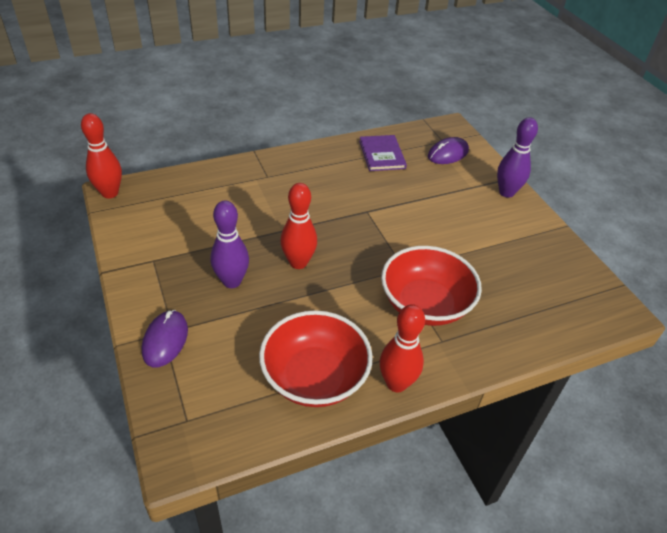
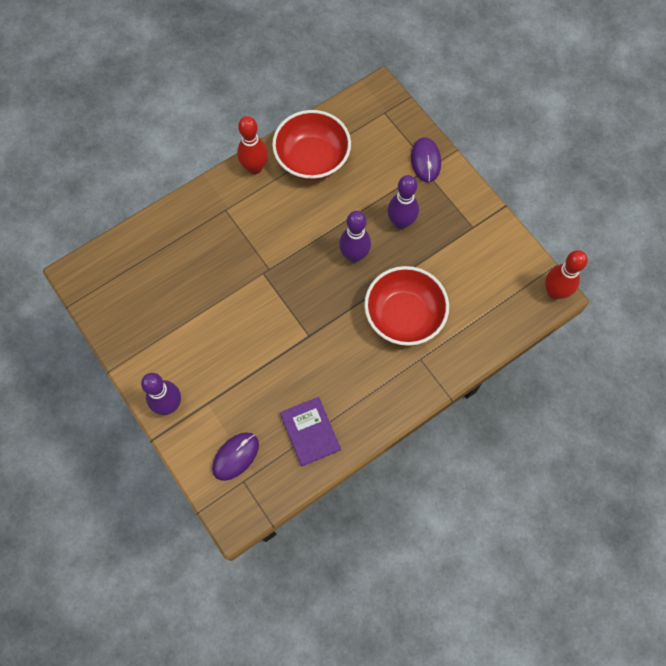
camera: 170 degrees right, 25 degrees up
(298, 263) = (354, 255): red bowling pin -> purple bowling pin
(425, 304) = (241, 239): red bowl -> red bowl (404, 315)

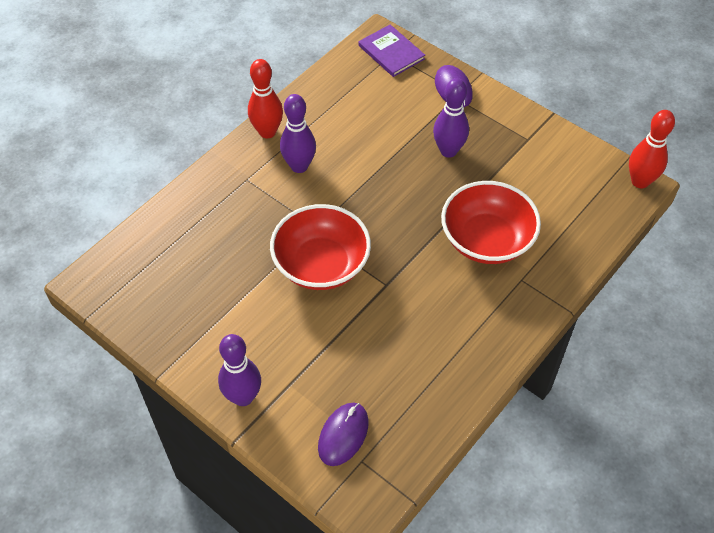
camera: 15 degrees left, 15 degrees down
(310, 431) = (423, 386): purple book -> purple book (391, 52)
(312, 159) = (329, 111): red bowl -> red bowl (321, 265)
(354, 255) = (409, 193): purple bowling pin -> purple bowling pin (299, 166)

